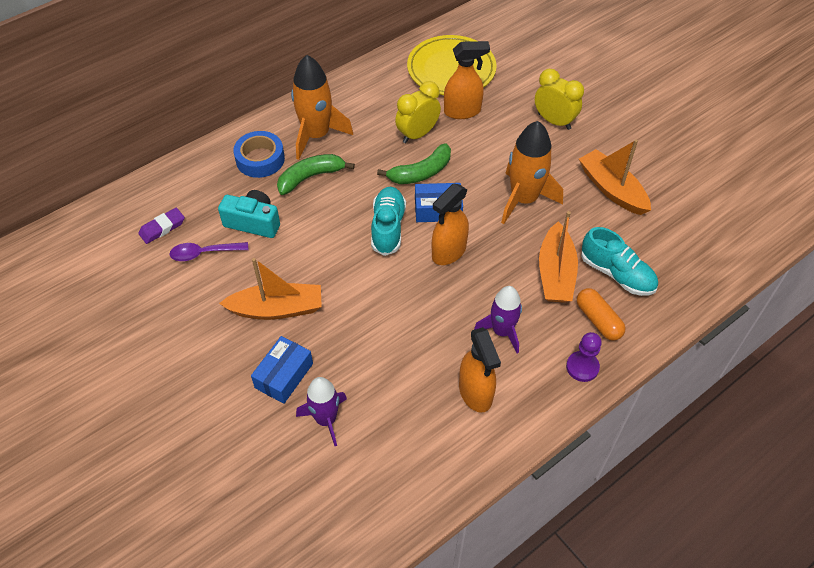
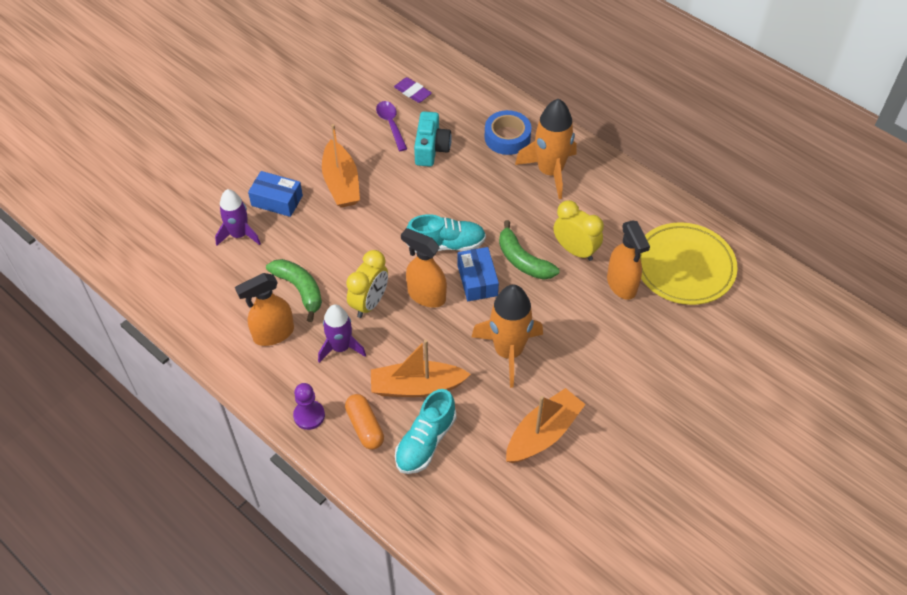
camera: 80 degrees right, 0 degrees up
(310, 177) = (494, 177): green banana -> green banana (300, 289)
(554, 121) = (633, 371): yellow clock -> yellow clock (369, 303)
(598, 320) = (365, 427): orange capsule -> orange capsule turned 75 degrees counterclockwise

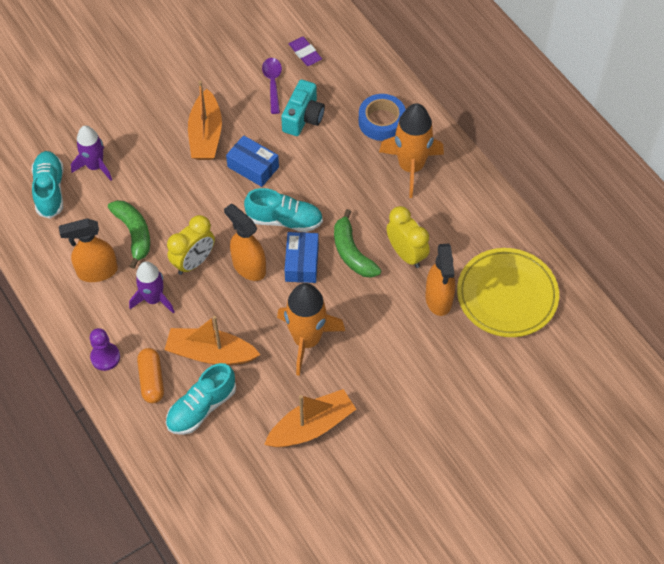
camera: 15 degrees right, 5 degrees up
(199, 266) = (50, 190): none -> turquoise shoe
(277, 200) = (140, 139): blue box -> blue box (253, 167)

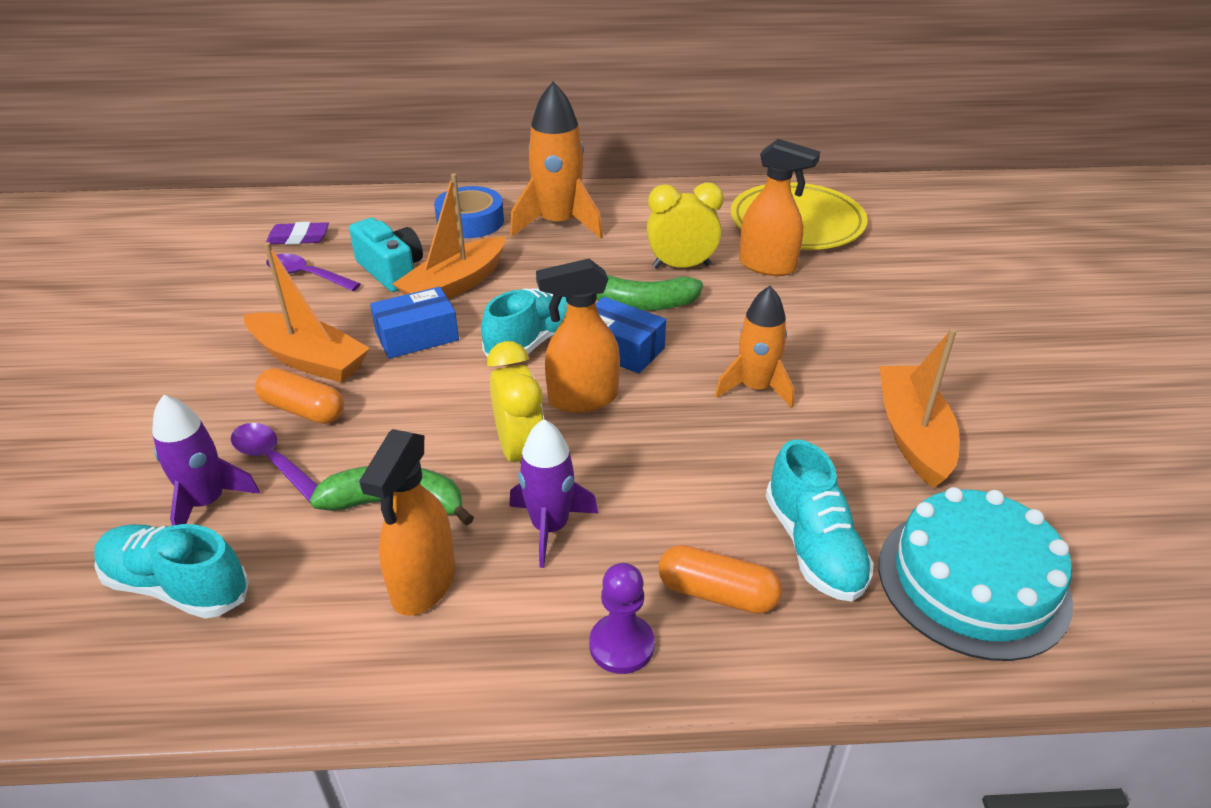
camera: 60 degrees left, 20 degrees down
(131, 171) = (273, 461): none -> purple spoon
(169, 159) = (303, 410): none -> orange capsule
(210, 353) = (711, 496): orange boat -> orange boat (455, 285)
(216, 479) = (973, 581): none -> turquoise cake
(307, 340) = (755, 388): orange rocket -> orange rocket, size x0.66

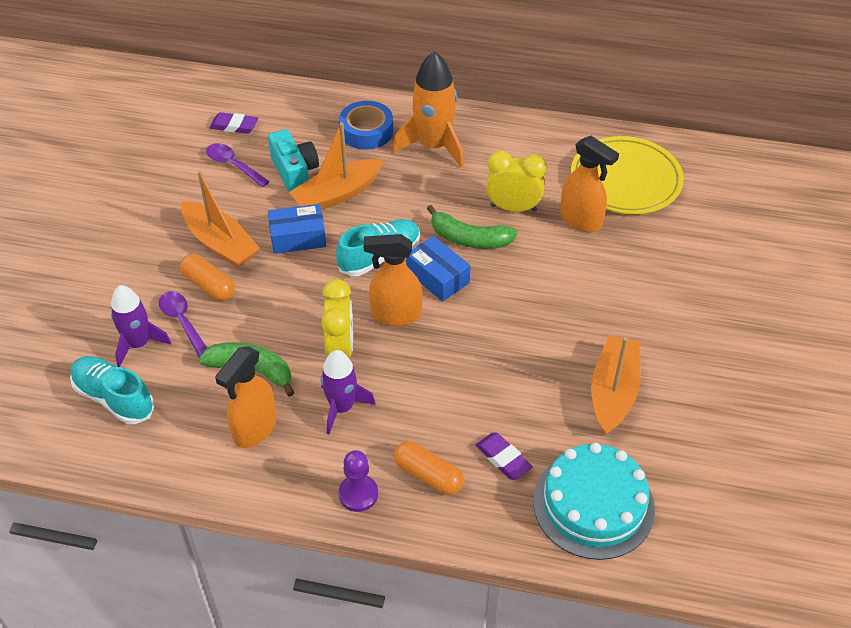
camera: 15 degrees right, 10 degrees up
(755, 388) = (520, 330): orange rocket -> none
(814, 547) = (503, 458): turquoise shoe -> purple eraser

